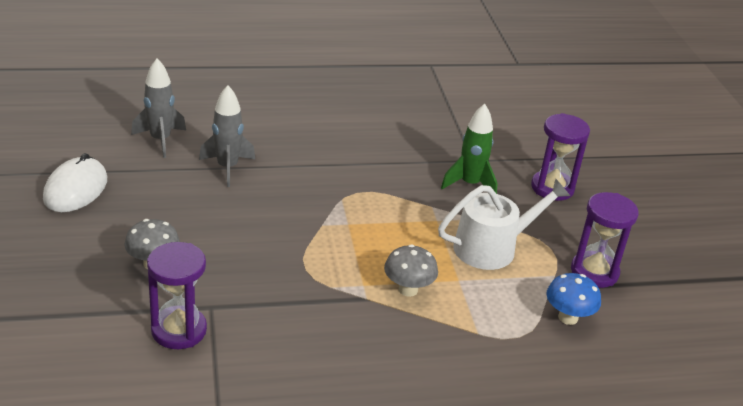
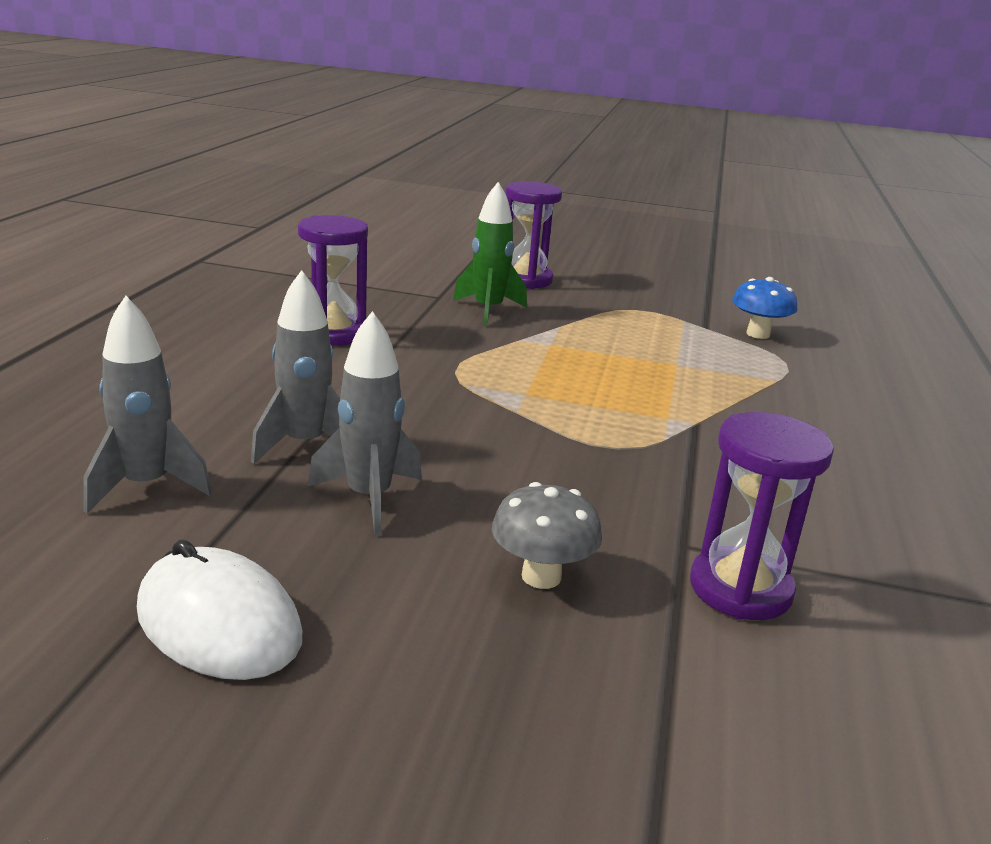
camera: 65 degrees left, 10 degrees down
(190, 199) = (369, 498): none -> grey rocket
(408, 289) = (686, 395): grey mushroom -> none
(492, 247) = (621, 333): white watering can -> none
(594, 272) = (684, 304): purple hourglass -> purple hourglass (333, 334)

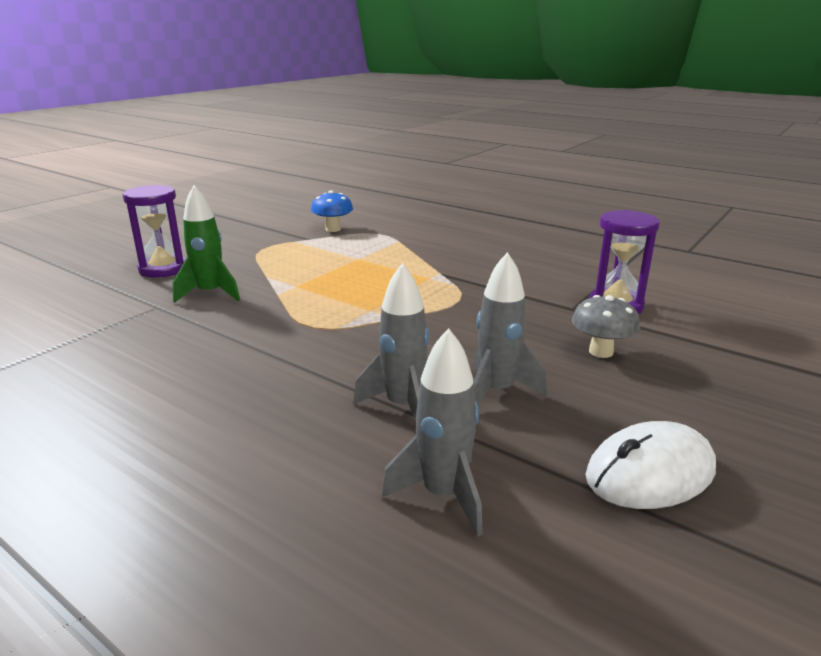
camera: 65 degrees left, 0 degrees up
(333, 334) = (191, 364): purple hourglass -> none

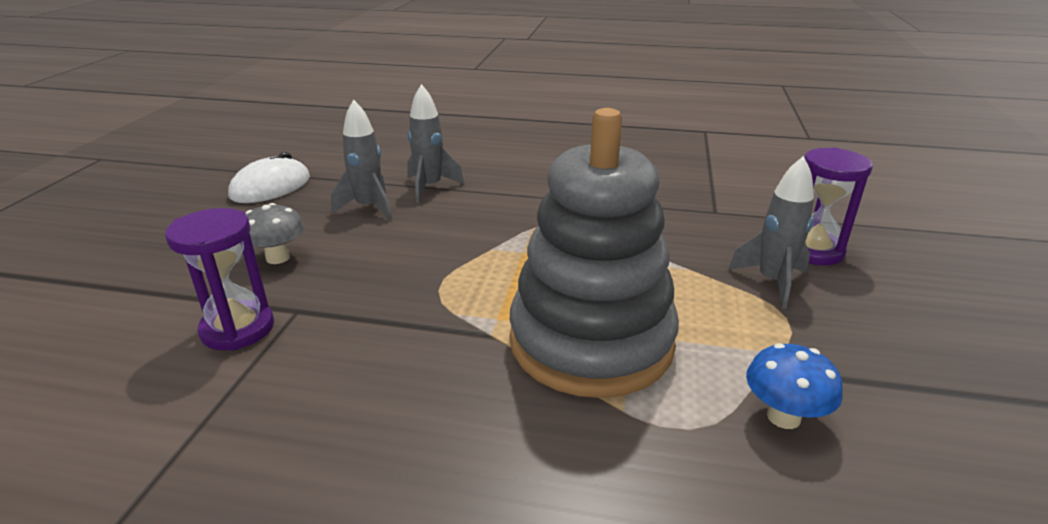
camera: 155 degrees right, 5 degrees up
(210, 294) = (699, 233): green rocket -> none
(384, 260) = (591, 342): none -> grey stacking toy
(443, 495) = (385, 160): grey rocket -> grey rocket (772, 282)

